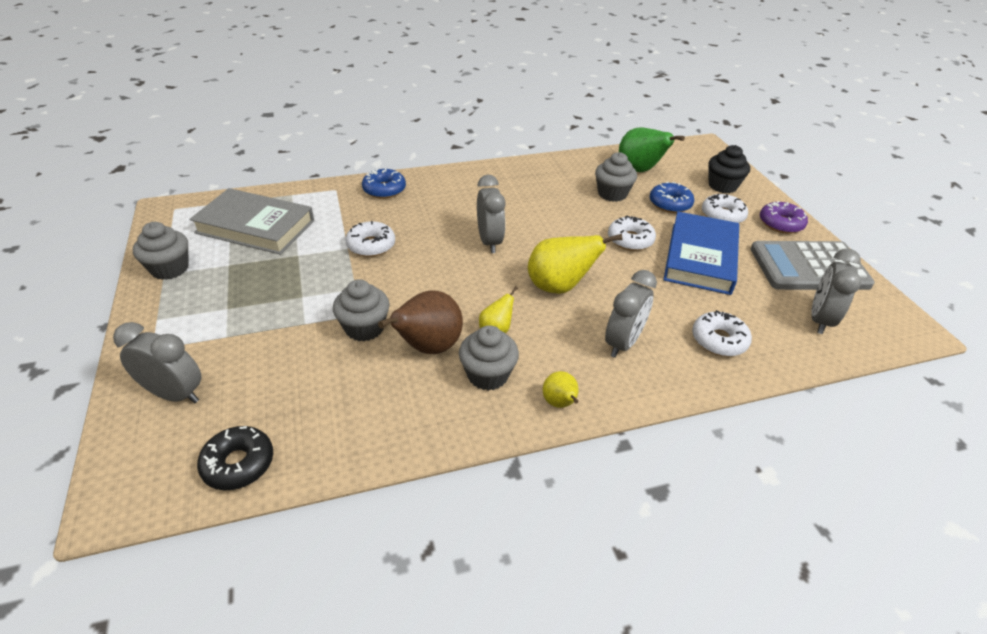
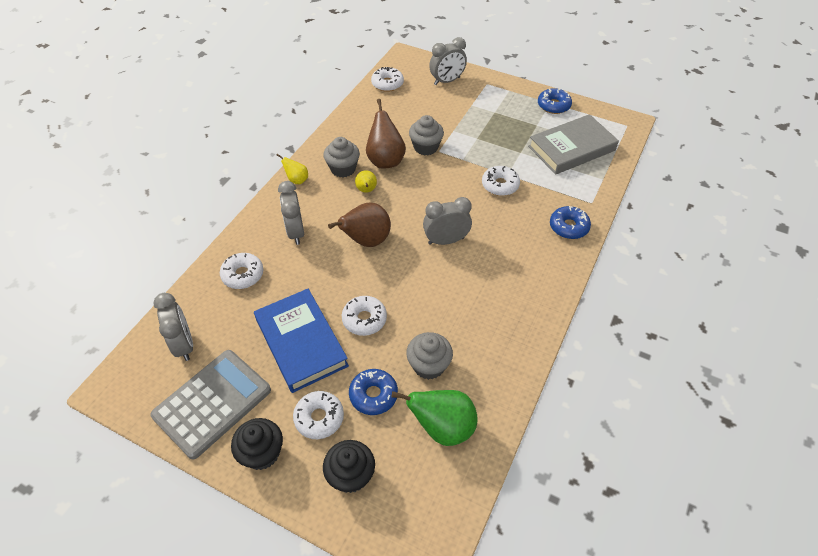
camera: 135 degrees right, 10 degrees up
(170, 269) = (553, 105): grey cupcake -> blue donut
(238, 464) = (387, 84): black donut -> white donut
(489, 242) = (446, 240): grey clock -> grey clock turned 135 degrees clockwise
(559, 287) = (366, 241): yellow pear -> brown pear
(781, 223) = (262, 453): purple donut -> black cupcake

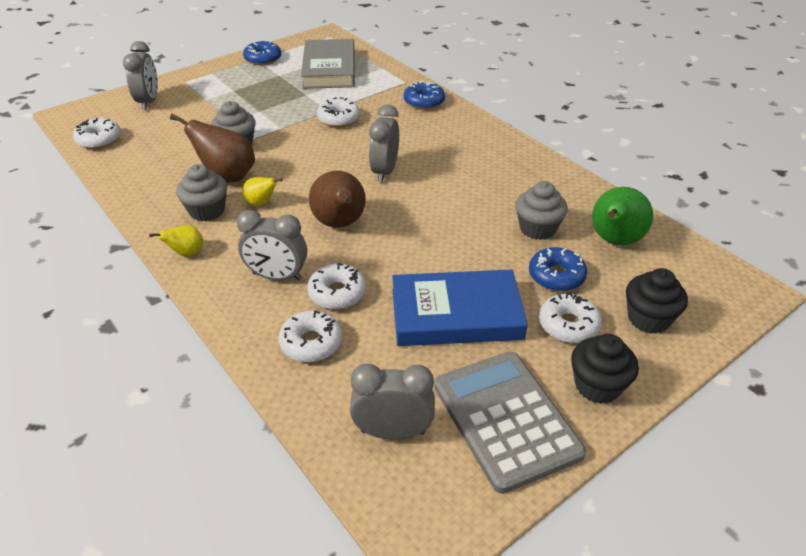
camera: 65 degrees left, 10 degrees down
(364, 319) = (453, 256): white donut -> white donut (337, 293)

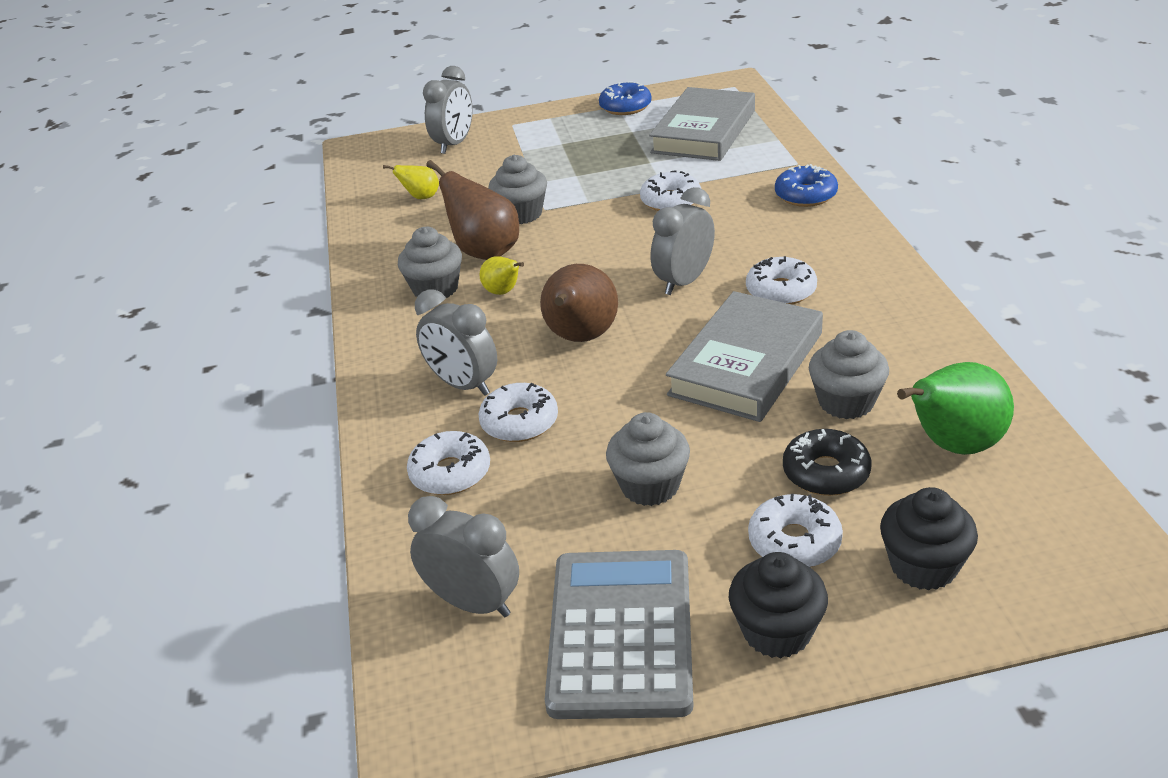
camera: 30 degrees right, 5 degrees down
(99, 140) = (372, 182): white donut -> white donut (781, 291)
(186, 253) = (382, 334): yellow pear -> yellow pear (421, 197)
(456, 314) = (650, 486): blue book -> grey cupcake
(461, 218) = (746, 364): none -> grey book
(556, 276) = (826, 472): blue donut -> black donut

